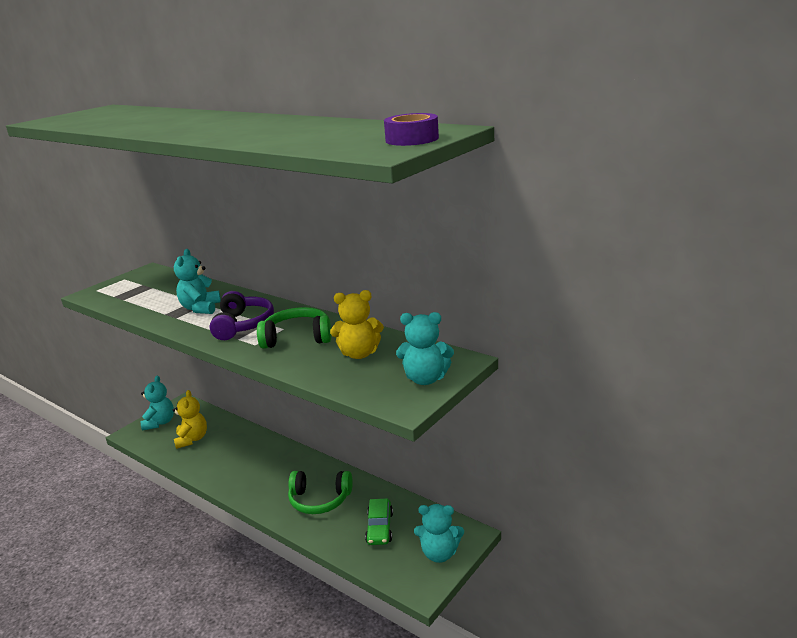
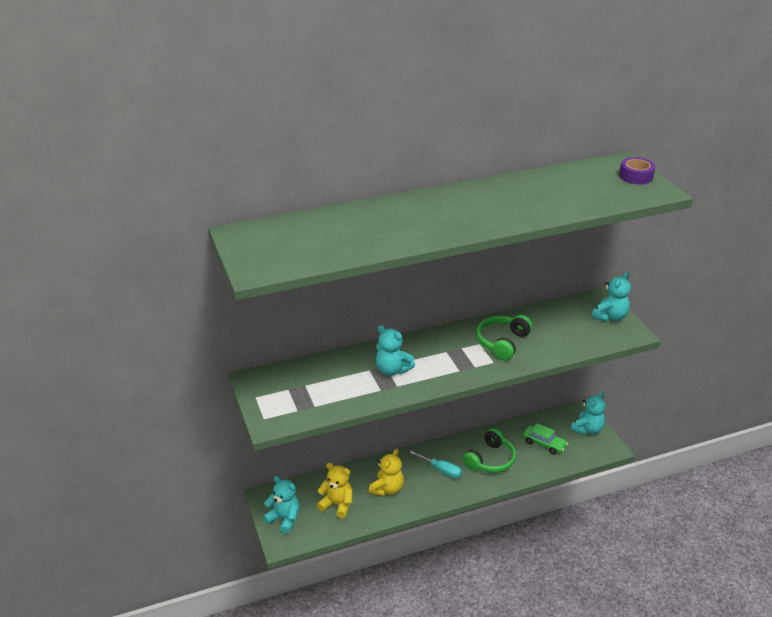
camera: 60 degrees left, 10 degrees up
(243, 325) = (452, 358): purple headphones -> none
(279, 475) = (441, 470): none -> turquoise screwdriver
(359, 354) = (553, 327): yellow teddy bear -> yellow teddy bear (387, 489)

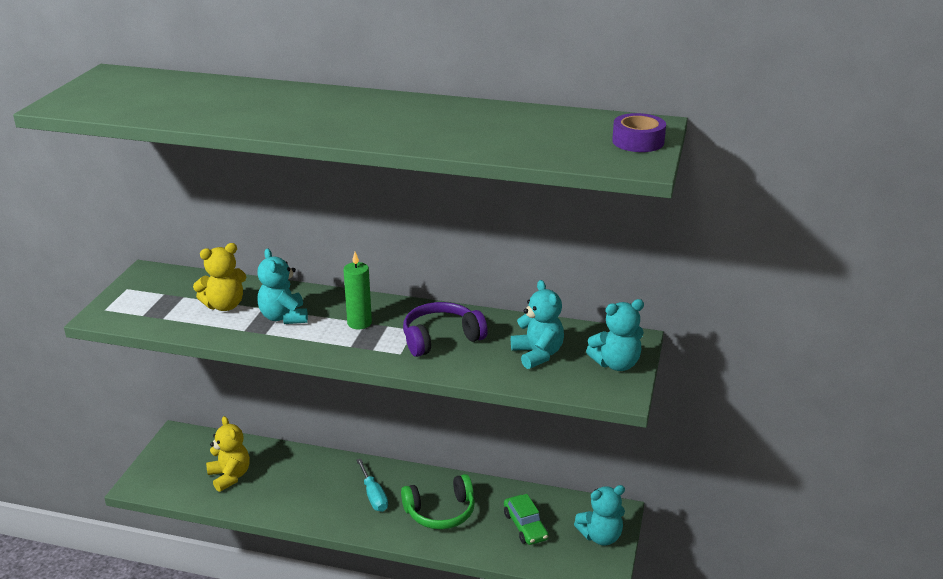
camera: 35 degrees right, 5 degrees down
(284, 519) = (167, 464): turquoise teddy bear -> turquoise teddy bear (537, 354)
(387, 489) = (295, 486): yellow teddy bear -> yellow teddy bear (224, 305)
(443, 353) = (359, 323): none -> green candle
(502, 342) = (441, 338): green headphones -> purple headphones

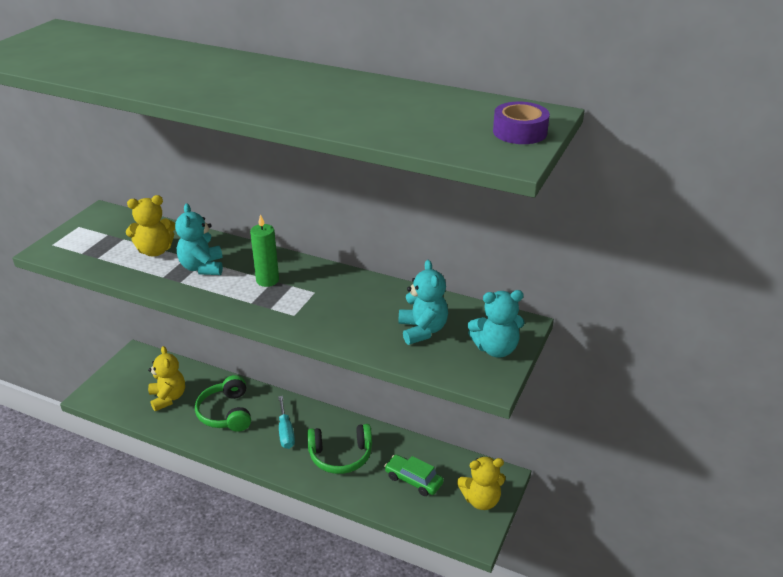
camera: 10 degrees right, 5 degrees up
(301, 484) = (226, 413): none -> green headphones
(441, 338) = (336, 303): purple headphones -> none
(525, 526) = (413, 480): green car -> green car turned 135 degrees clockwise
(600, 536) = (481, 500): turquoise teddy bear -> yellow teddy bear

